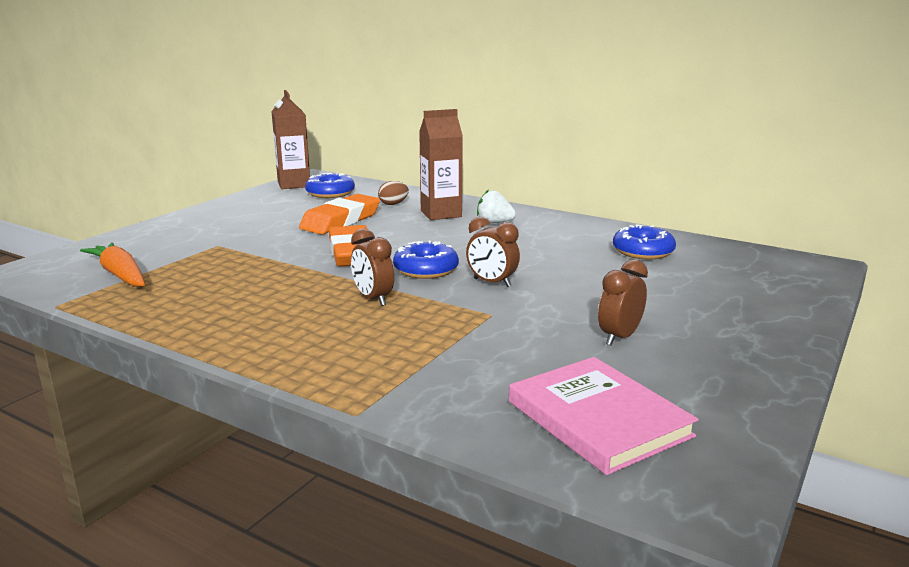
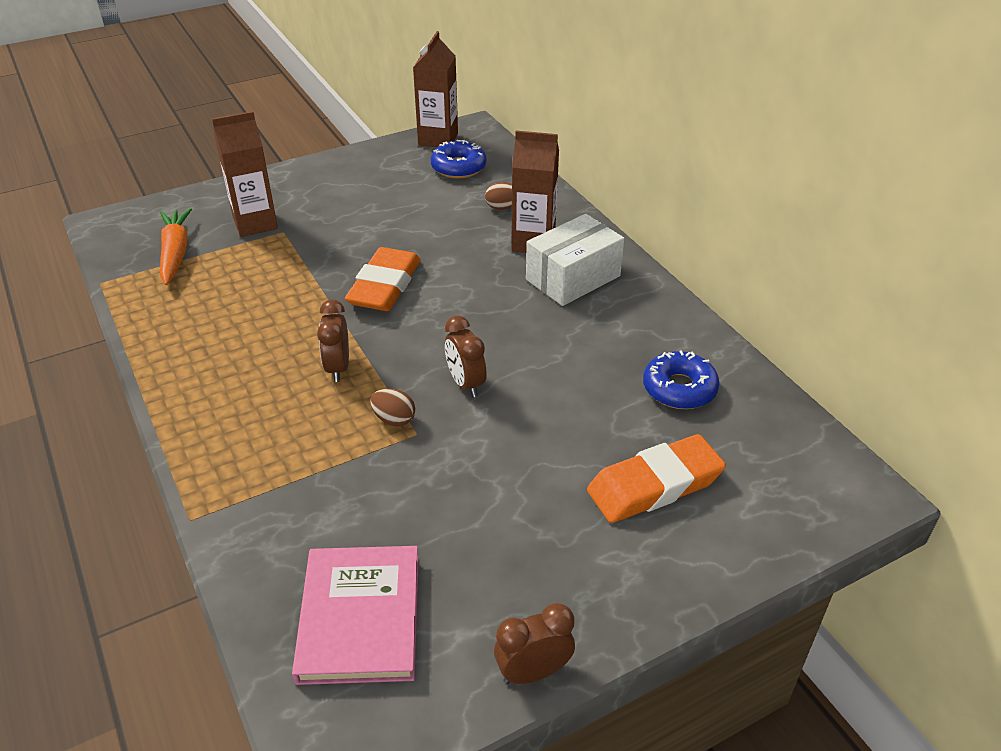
camera: 30 degrees right, 20 degrees up
(183, 246) = (255, 223): none -> brown carton
(341, 221) = (424, 224): orange eraser -> orange eraser (654, 485)
(426, 270) = (425, 338): blue donut -> none
(462, 312) = (394, 419): none -> brown egg
(494, 223) = (573, 278): white strawberry -> white box
(619, 337) = (496, 519): brown clock -> brown clock (533, 672)

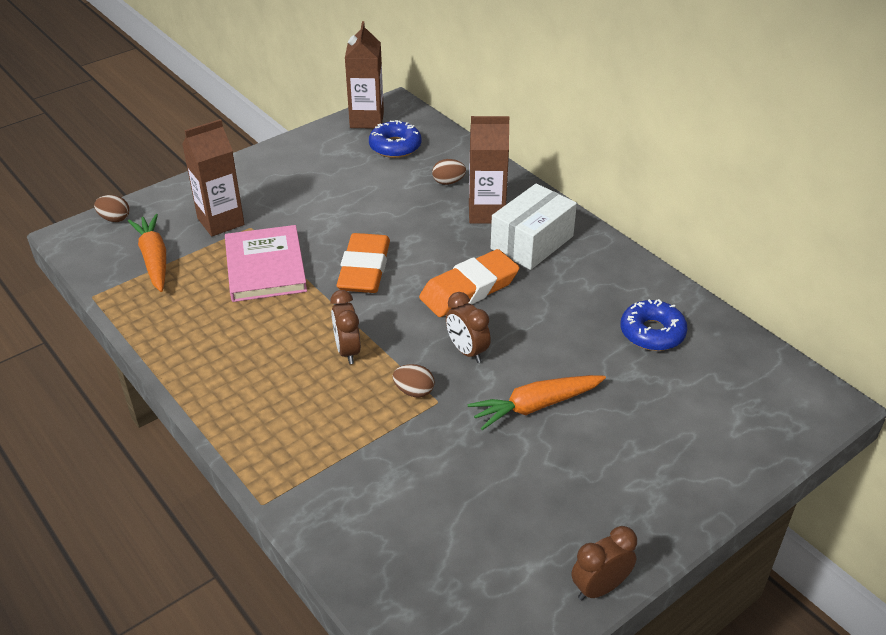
camera: 10 degrees left, 0 degrees up
(152, 210) = (114, 219): none -> brown egg
(360, 617) = (442, 565): pink book -> pink book (265, 267)
(522, 452) = (535, 406): none -> orange carrot
(654, 485) = (654, 419): orange eraser -> orange eraser (469, 289)

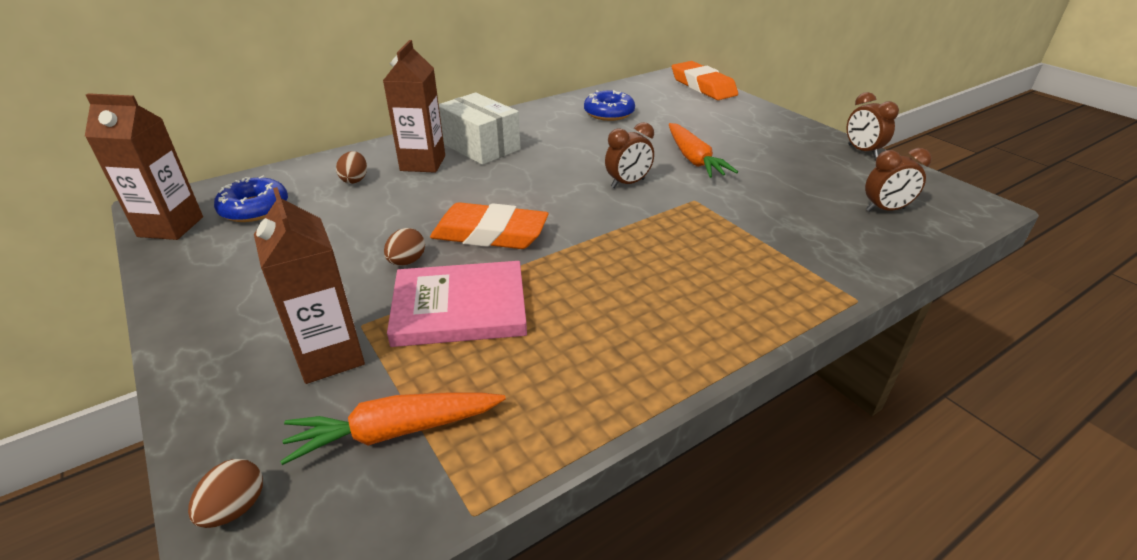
camera: 85 degrees left, 5 degrees down
(347, 351) = (626, 246): brown clock -> brown clock (885, 210)
(414, 391) = (683, 211): brown egg -> brown egg (407, 261)
(469, 289) = (540, 178): orange eraser -> orange eraser (703, 86)

